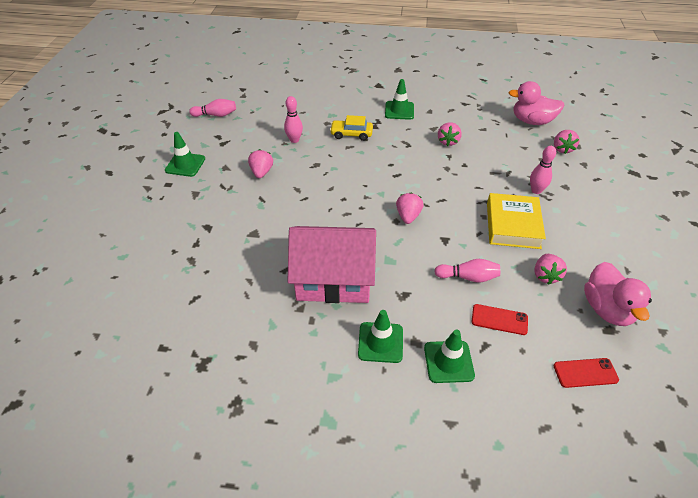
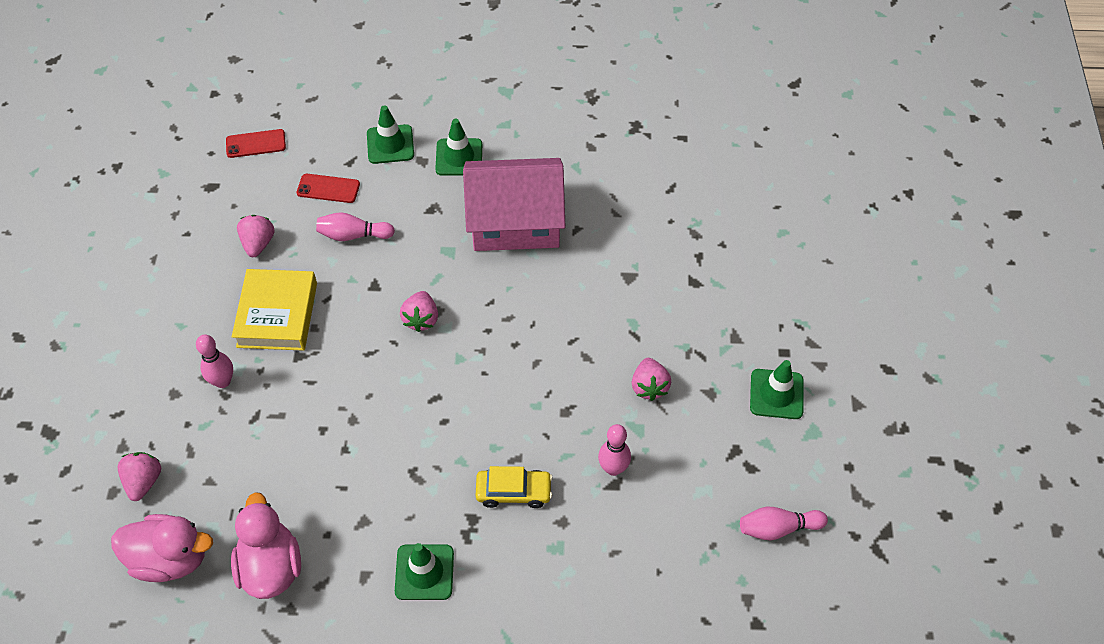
camera: 175 degrees right, 10 degrees up
(448, 142) = (341, 485): pink strawberry -> none
(607, 309) = (203, 208): pink duck -> pink duck (271, 566)

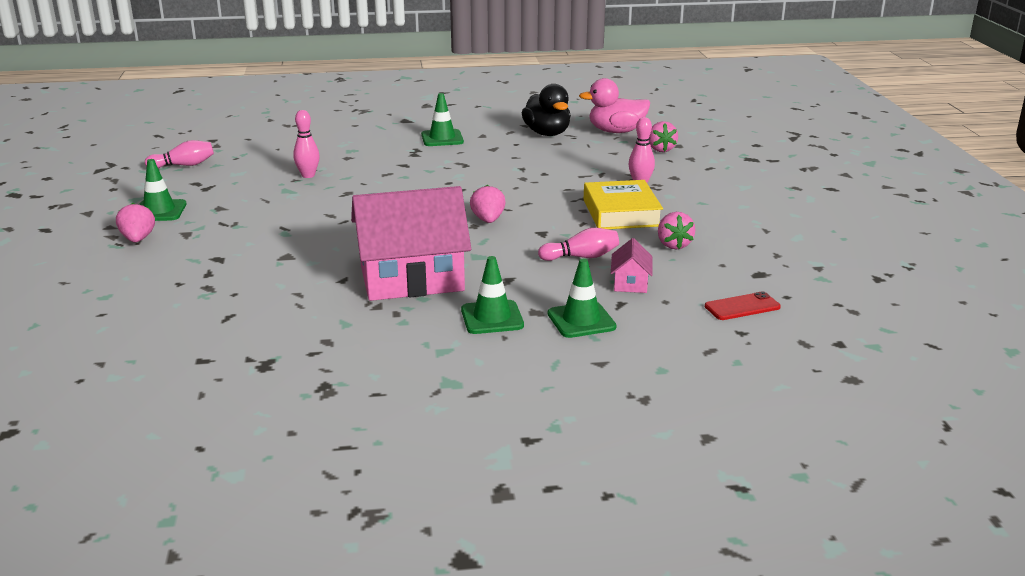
camera: 170 degrees right, 30 degrees down
(271, 566) = (547, 133): pink duck -> black duck
(328, 188) = (630, 283): red phone -> pink house
(514, 492) = (385, 163): yellow car -> none
(649, 387) = (274, 206): pink strawberry -> pink strawberry (138, 239)

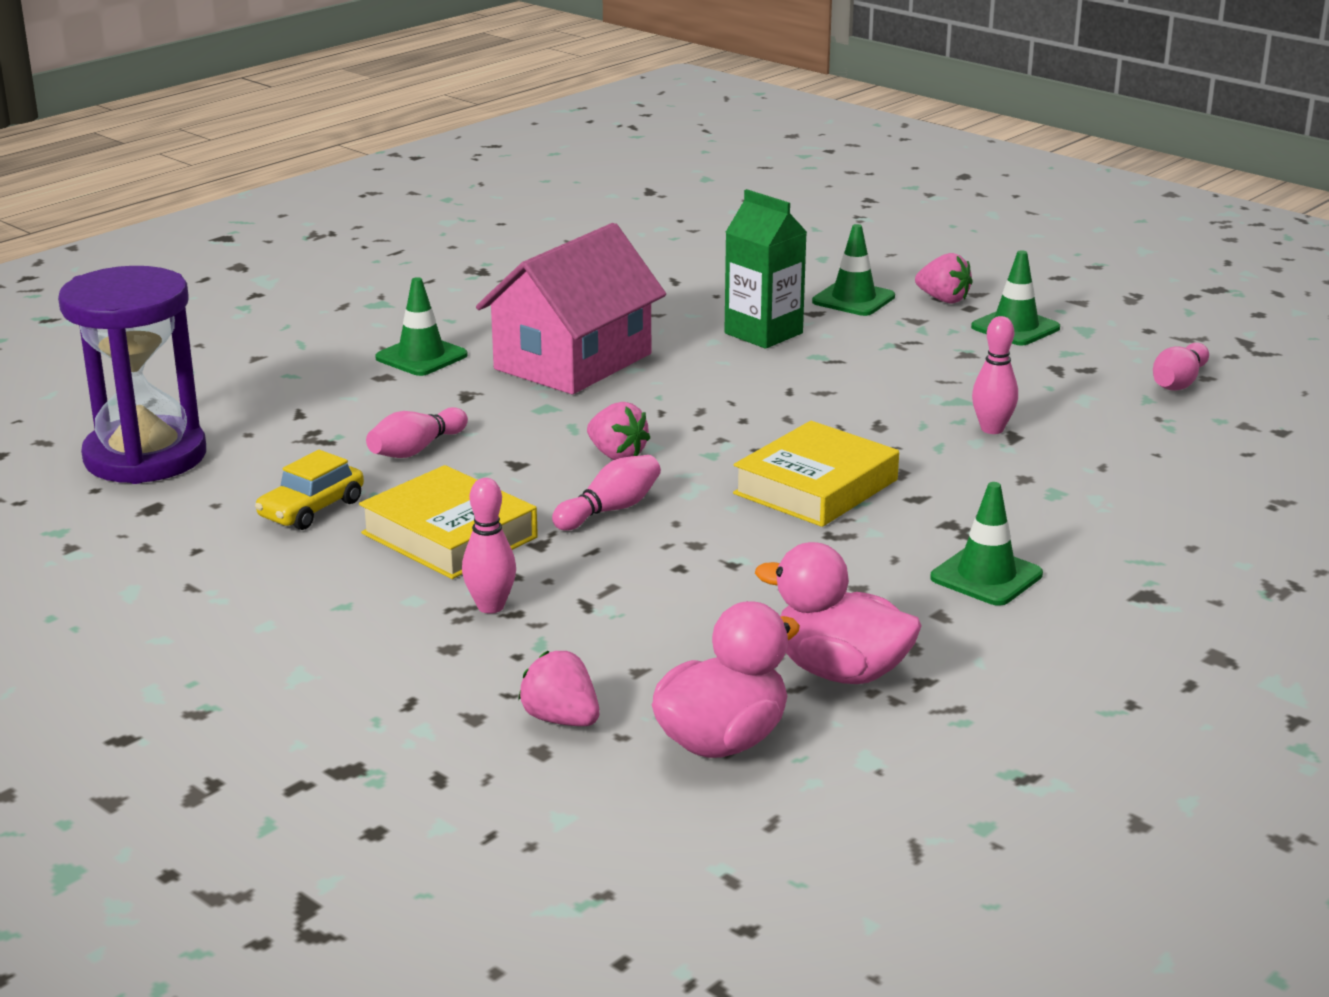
camera: 140 degrees right, 0 degrees up
(276, 256) = (763, 333): none -> green carton
(432, 180) = (815, 487): none -> yellow book
(534, 200) = (610, 510): none -> pink bowling pin
(547, 133) = (840, 672): black duck -> pink duck
(581, 320) = (322, 384): green traffic cone -> green traffic cone (853, 299)
(630, 283) = (313, 439): pink house -> none
(673, 245) = (311, 509): pink strawberry -> yellow car
(742, 307) = (145, 457): red phone -> purple hourglass

